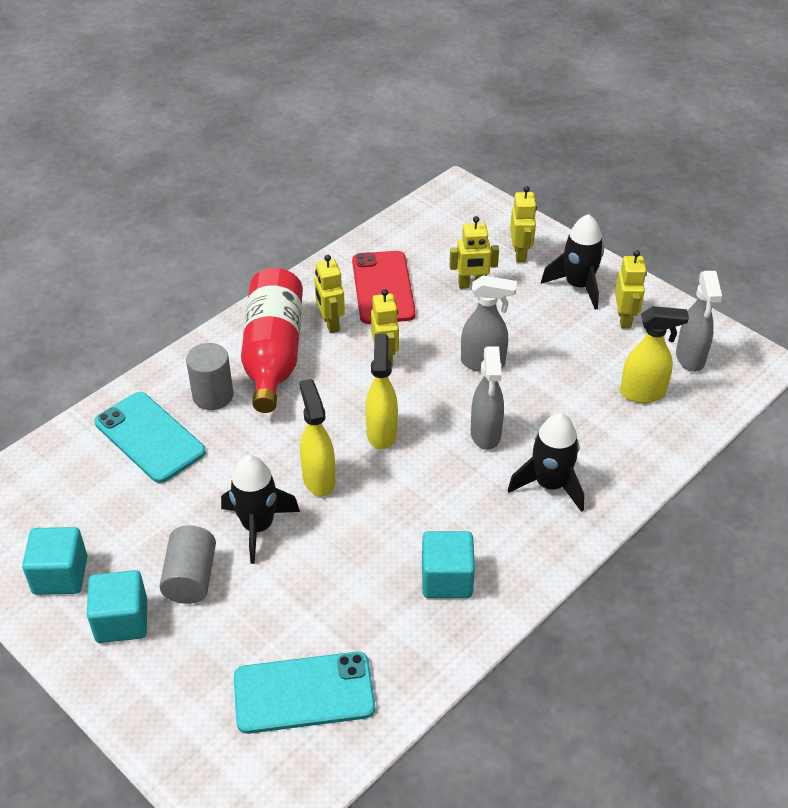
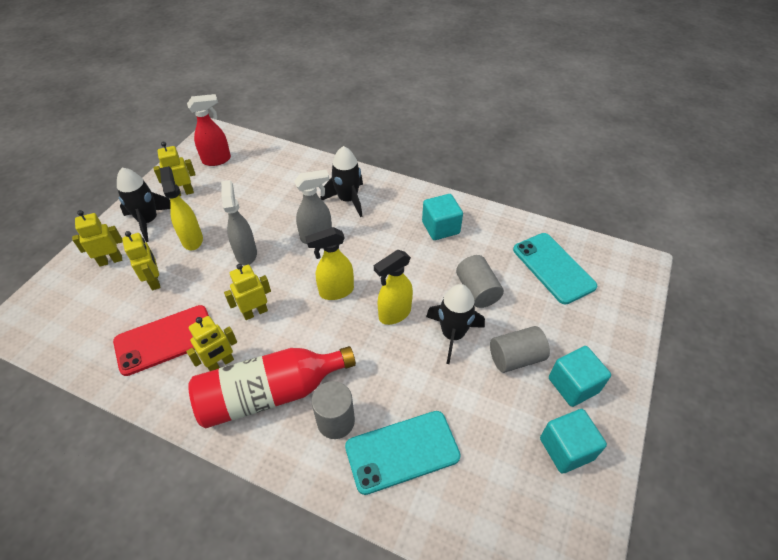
camera: 110 degrees left, 5 degrees up
(150, 437) = (402, 451): turquoise phone -> turquoise phone turned 45 degrees clockwise
(310, 578) = (477, 290): none -> grey cylinder
(643, 393) = (255, 174): yellow spray bottle -> yellow spray bottle (192, 239)
(690, 358) = (217, 160): grey spray bottle -> red spray bottle

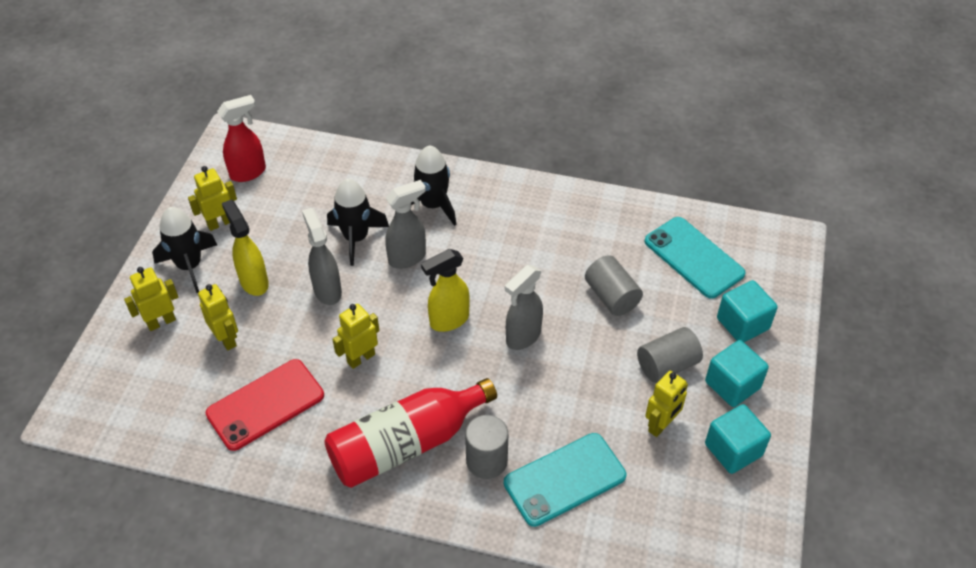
camera: 10 degrees left, 0 degrees up
(221, 363) = (340, 421): yellow robot -> yellow robot (661, 425)
(394, 314) = (522, 337): yellow spray bottle -> grey spray bottle
(440, 228) = (554, 226): turquoise cube -> turquoise cube (742, 323)
(452, 335) = (593, 350): black rocket -> black rocket (356, 238)

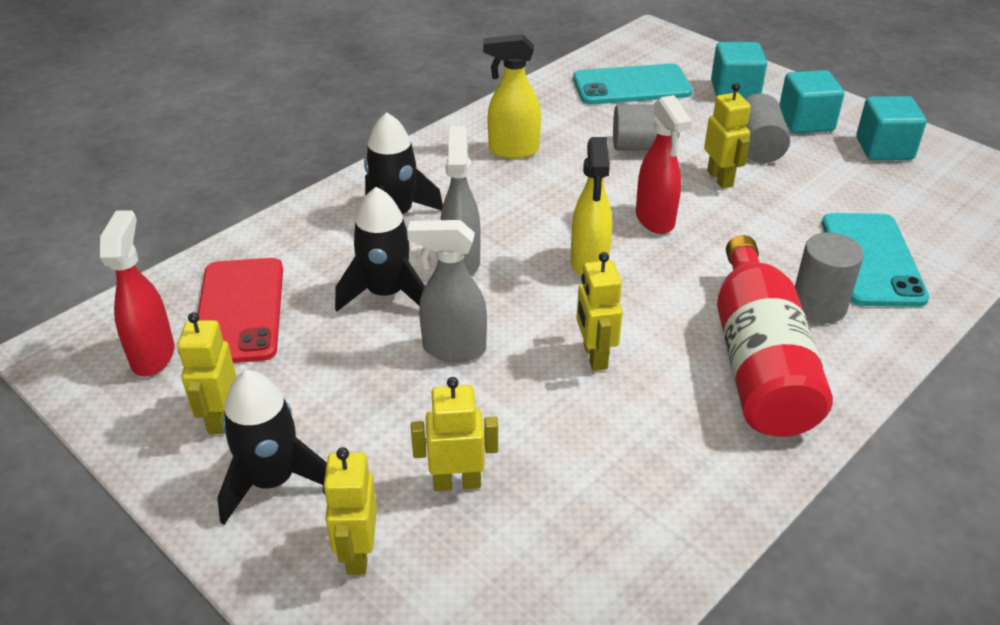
camera: 60 degrees left, 10 degrees down
(254, 281) = (372, 417): yellow spray bottle -> yellow spray bottle (512, 151)
(265, 404) = (611, 477): red phone -> red phone (239, 311)
(522, 337) = (655, 220): grey spray bottle -> red spray bottle
(661, 425) = (832, 177): yellow robot -> yellow robot (720, 178)

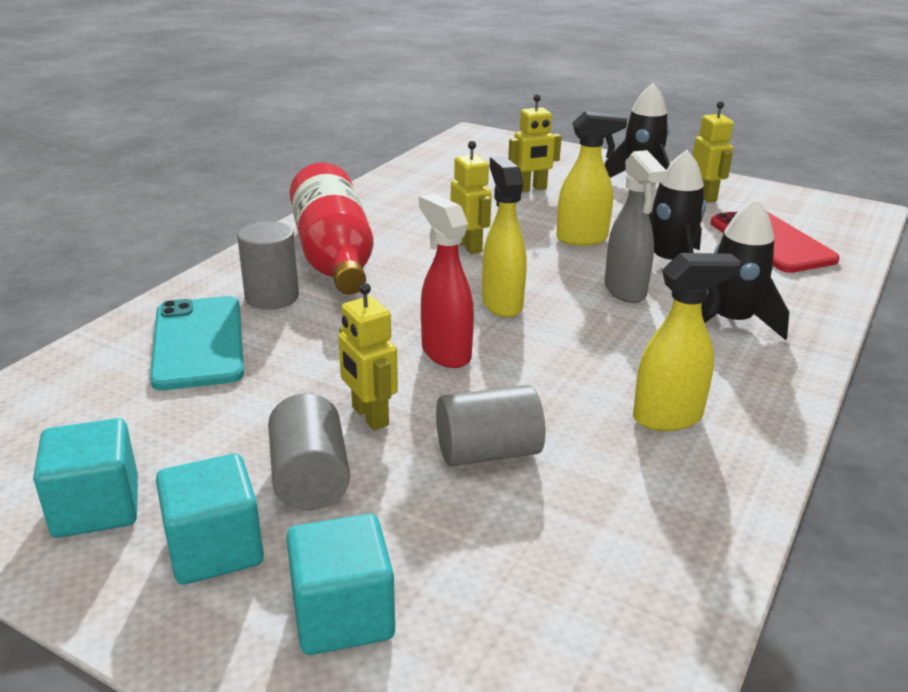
camera: 165 degrees right, 10 degrees down
(153, 355) = (793, 215): red spray bottle -> none
(357, 553) = (566, 166): yellow robot -> none
(453, 349) = (583, 239): grey spray bottle -> yellow spray bottle
(631, 86) = (553, 593): turquoise phone -> none

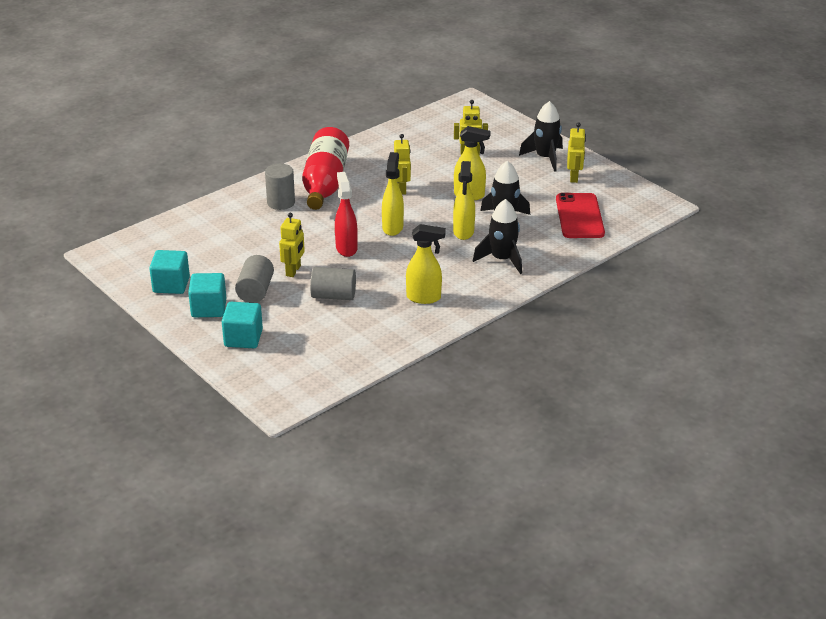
camera: 20 degrees right, 5 degrees up
(198, 342) = (236, 221): turquoise phone -> none
(369, 416) = (293, 271): yellow robot -> yellow robot turned 150 degrees counterclockwise
(625, 291) = (463, 232): grey spray bottle -> yellow spray bottle

